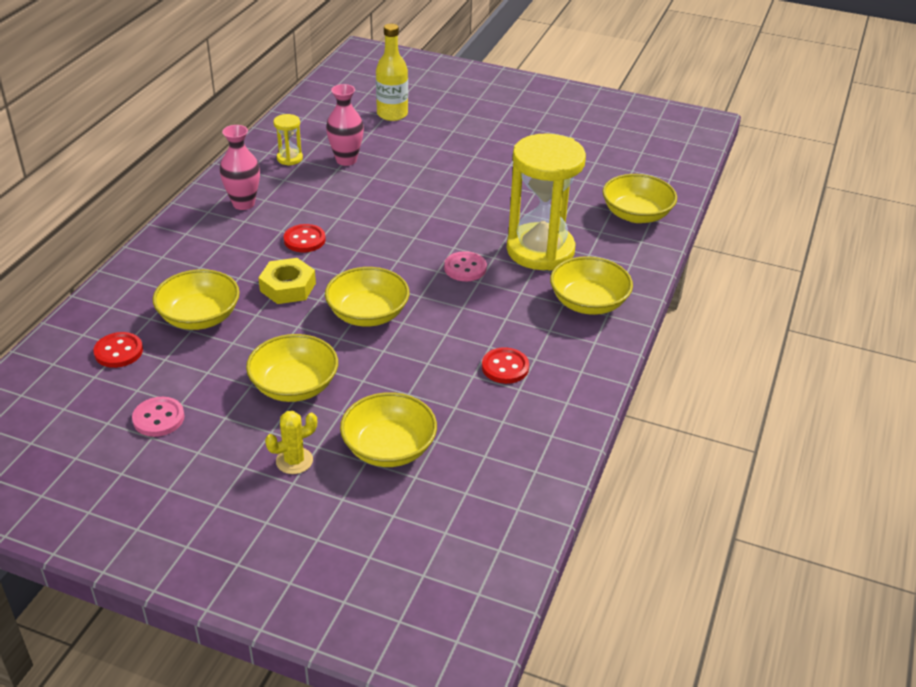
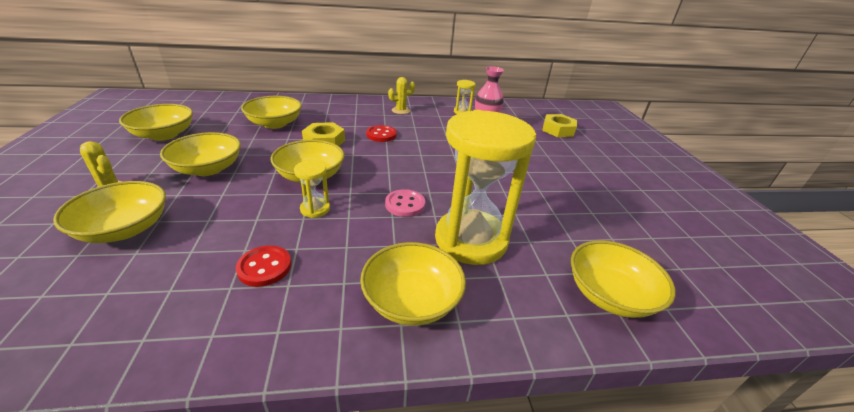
camera: 60 degrees right, 5 degrees down
(118, 351) = (230, 112): red button -> none
(158, 418) = (164, 135): pink button -> yellow bowl
(243, 204) = (401, 110): pink vase -> yellow cactus
(392, 114) = (558, 130): yellow bottle -> yellow nut
(435, 324) = (315, 209): none -> yellow hourglass

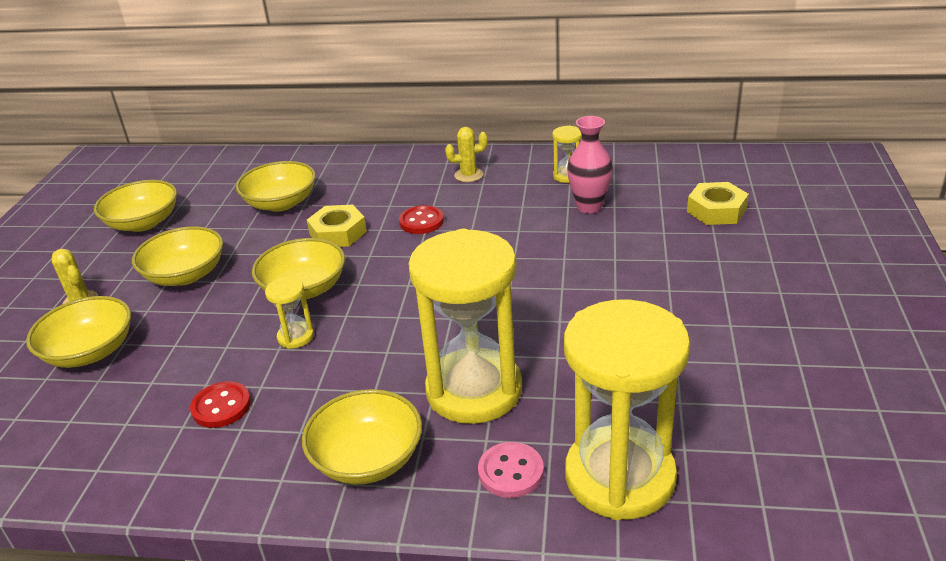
camera: 20 degrees right, 0 degrees up
(405, 204) = (410, 335): pink button -> pink button (511, 472)
(609, 295) = (619, 477): yellow bowl -> yellow hourglass

